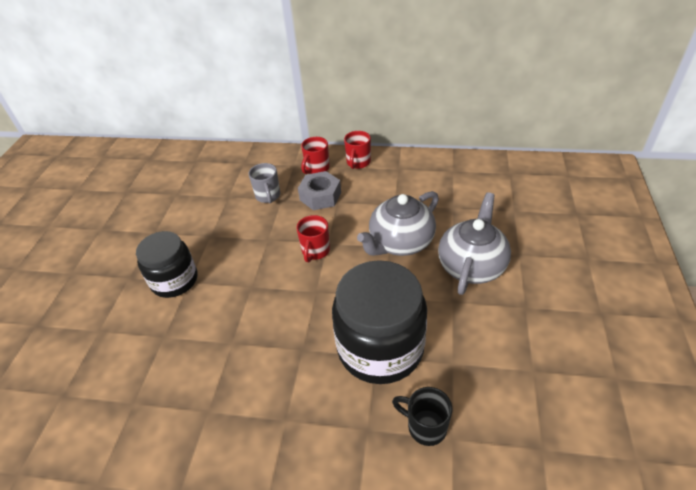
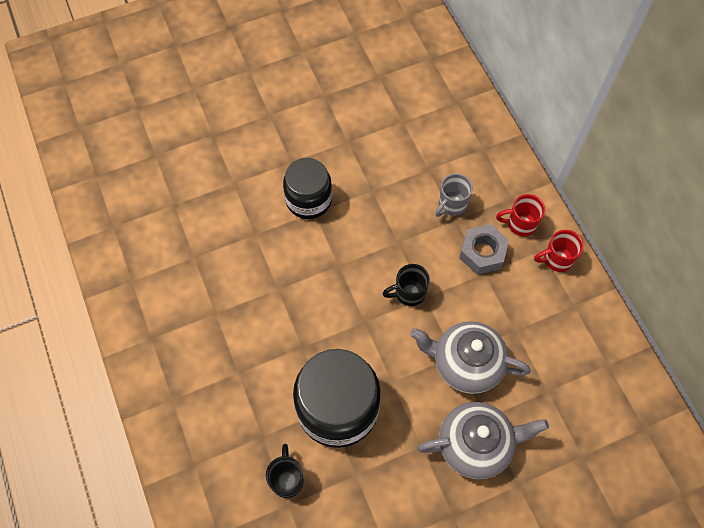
camera: 55 degrees right, 20 degrees up
(315, 251) = (408, 293): red mug -> black mug

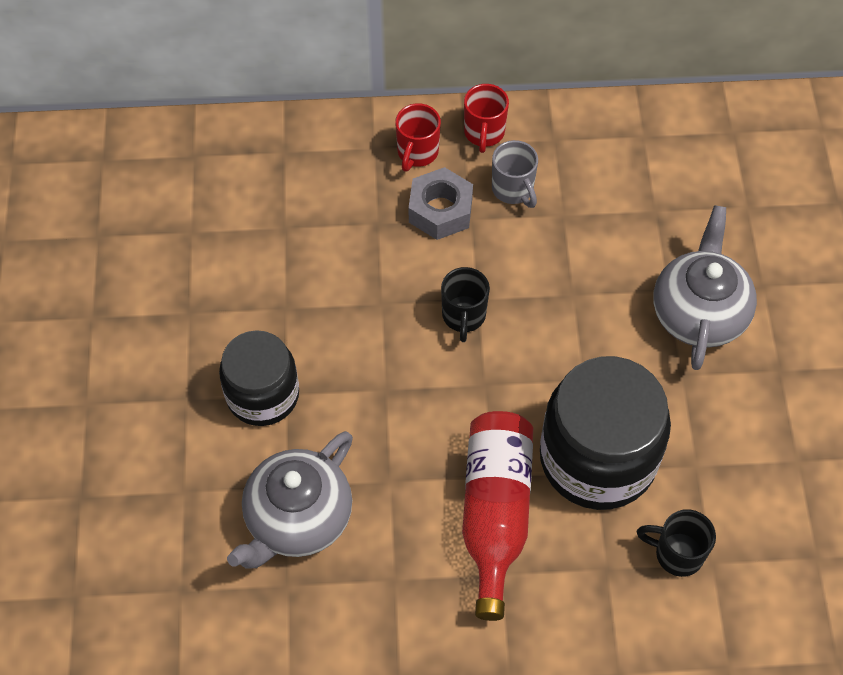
camera: 70 degrees left, 5 degrees down
(277, 356) = (495, 514): none -> red bottle
(451, 205) = (353, 220): grey mug -> grey mug (513, 190)
(465, 363) = (588, 286): grey teapot -> grey teapot (297, 519)

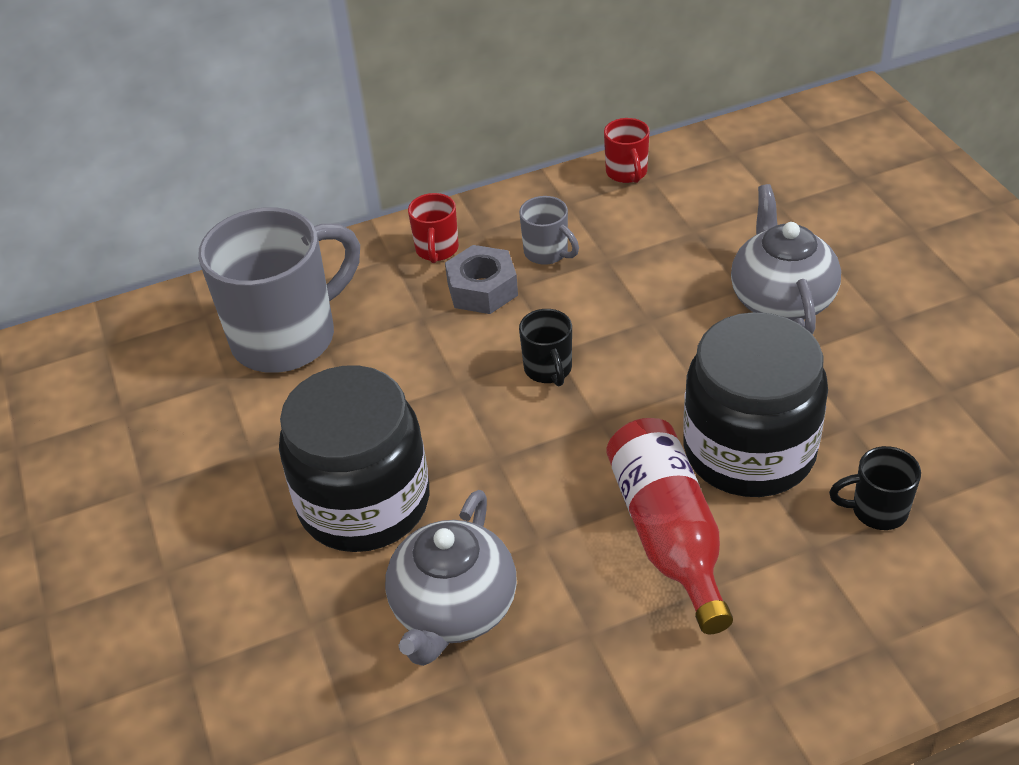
camera: 15 degrees left, 15 degrees down
(257, 204) = (288, 337): none -> grey mug
(263, 395) = (364, 503): black jar -> black jar, size x1.57
(484, 133) = (496, 217): red mug -> red mug (627, 173)

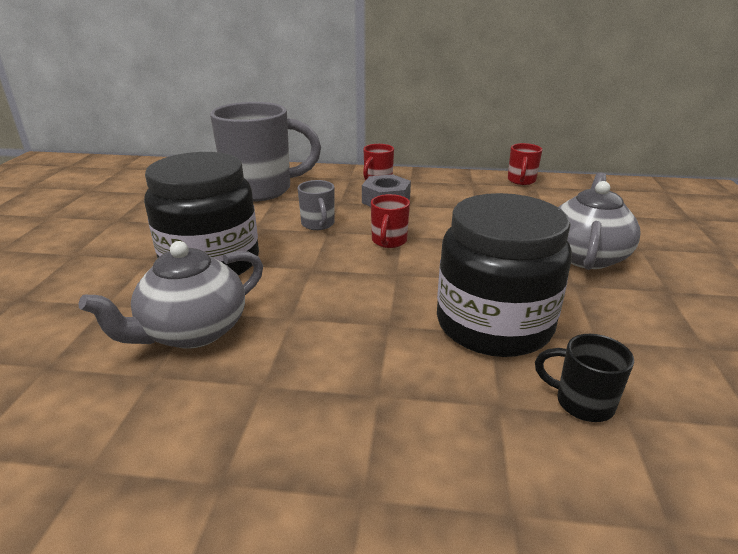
camera: 25 degrees right, 15 degrees down
(547, 253) = (440, 197): grey mug -> grey mug (318, 224)
(548, 370) = (388, 241): black mug -> red mug
(668, 535) = (384, 349): red bottle -> none

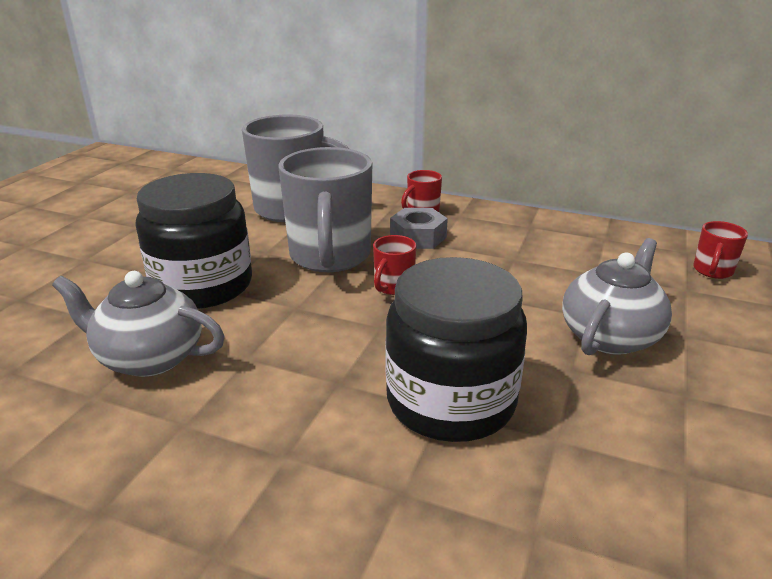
camera: 15 degrees right, 0 degrees up
(192, 332) = (149, 357): grey teapot -> grey teapot turned 45 degrees clockwise
(318, 224) = (330, 257): grey mug -> grey mug, size x2.25
(521, 181) = (591, 230): red mug -> red mug (712, 271)
(582, 403) = (493, 508): black mug -> none

